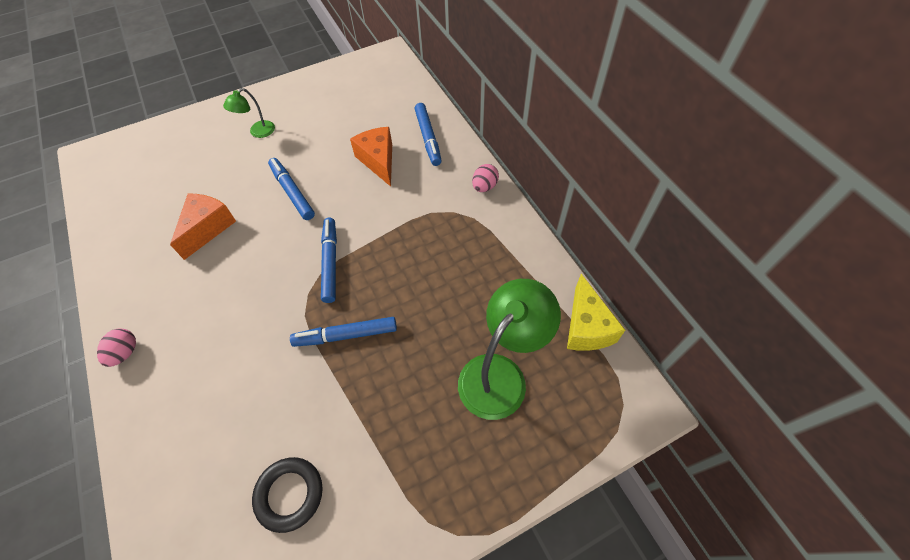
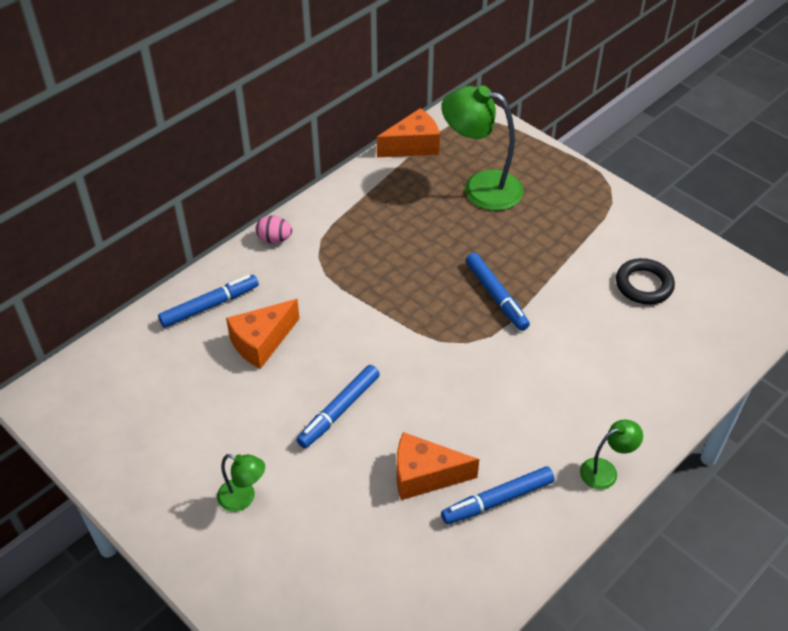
camera: 110 degrees left, 10 degrees down
(125, 352) = (605, 471): pink egg -> green lamp
(330, 262) = (423, 337): blue marker -> blue marker (497, 500)
(586, 327) = (413, 146): yellow cheese -> orange cheese

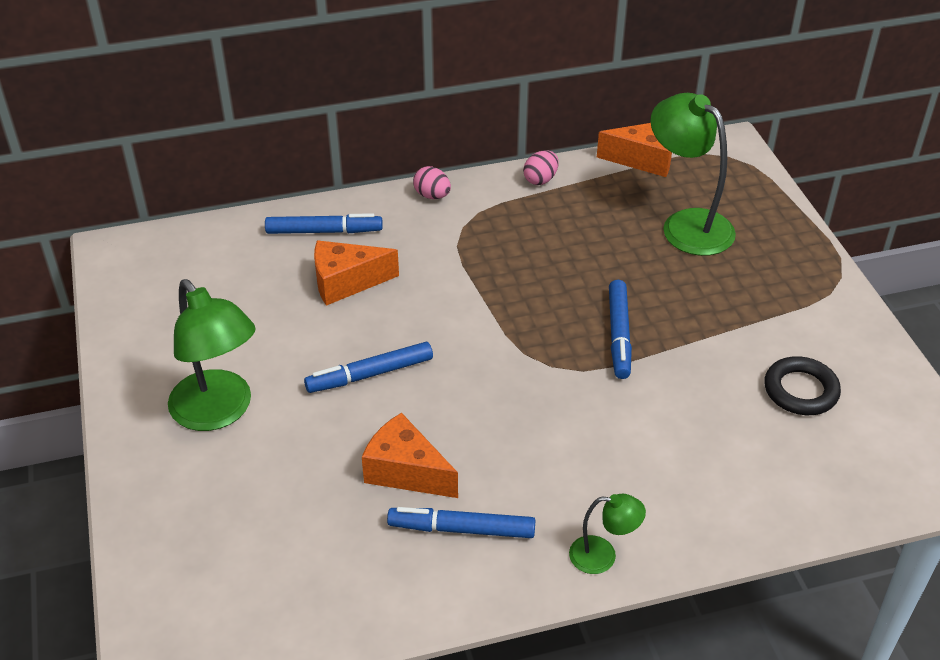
camera: 30 degrees right, 5 degrees down
(243, 498) = (219, 412): green lamp -> green lamp, size x1.98
(348, 192) = (540, 179): none -> pink egg

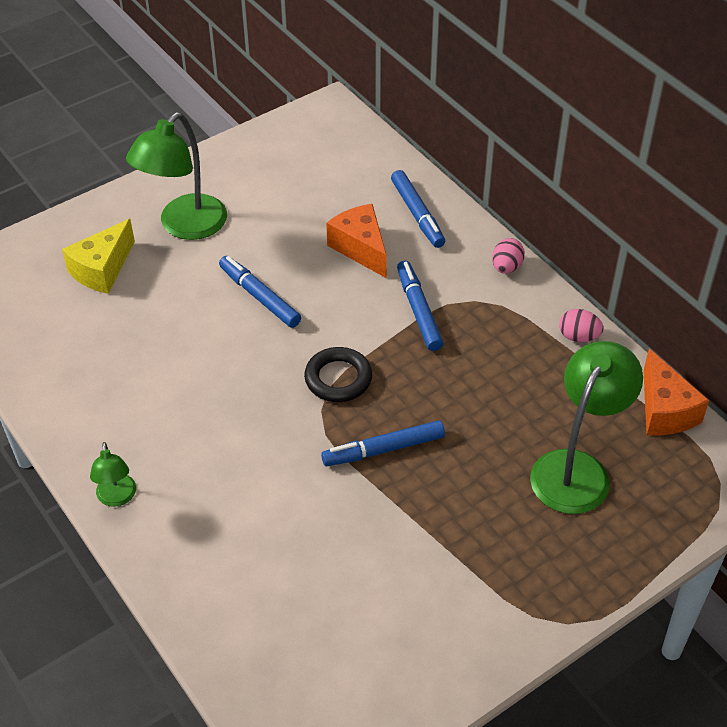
camera: 70 degrees right, 5 degrees up
(242, 503) = (102, 270): none -> yellow cheese
(406, 471) = (164, 350): orange cheese -> none
(461, 529) = (116, 400): blue marker -> blue marker (418, 311)
(800, 390) = (371, 611): black ring -> black ring (338, 378)

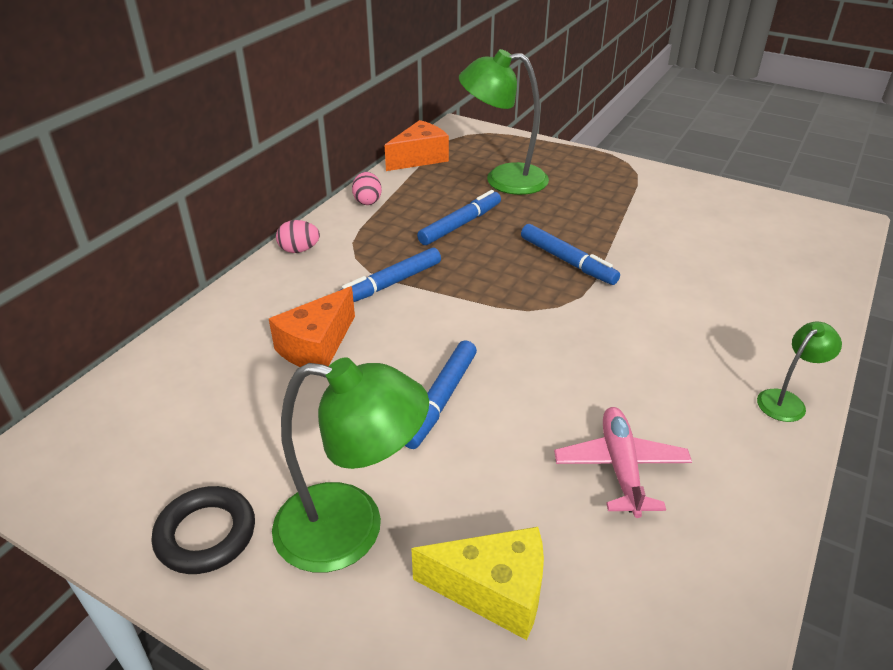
camera: 115 degrees left, 10 degrees down
(136, 363) = (620, 467): none -> pink plane
(338, 378) = (512, 307): black ring -> black ring (206, 534)
(417, 214) = (239, 321): blue marker -> blue marker (460, 224)

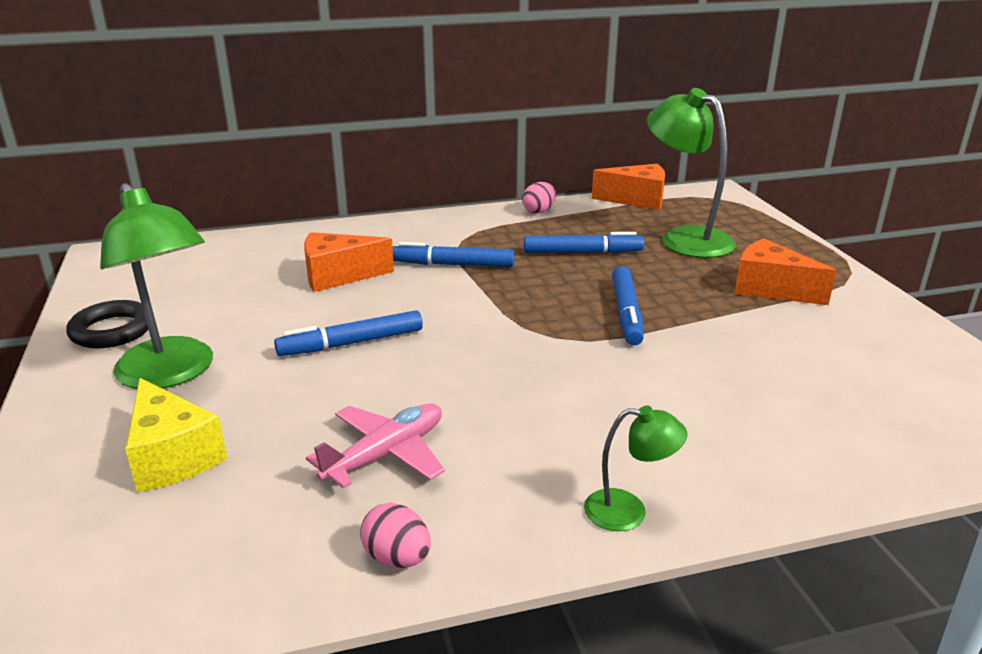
camera: 45 degrees right, 10 degrees down
(299, 250) = (433, 221): pink egg -> pink egg (397, 558)
(610, 197) = (770, 289): none -> orange cheese

